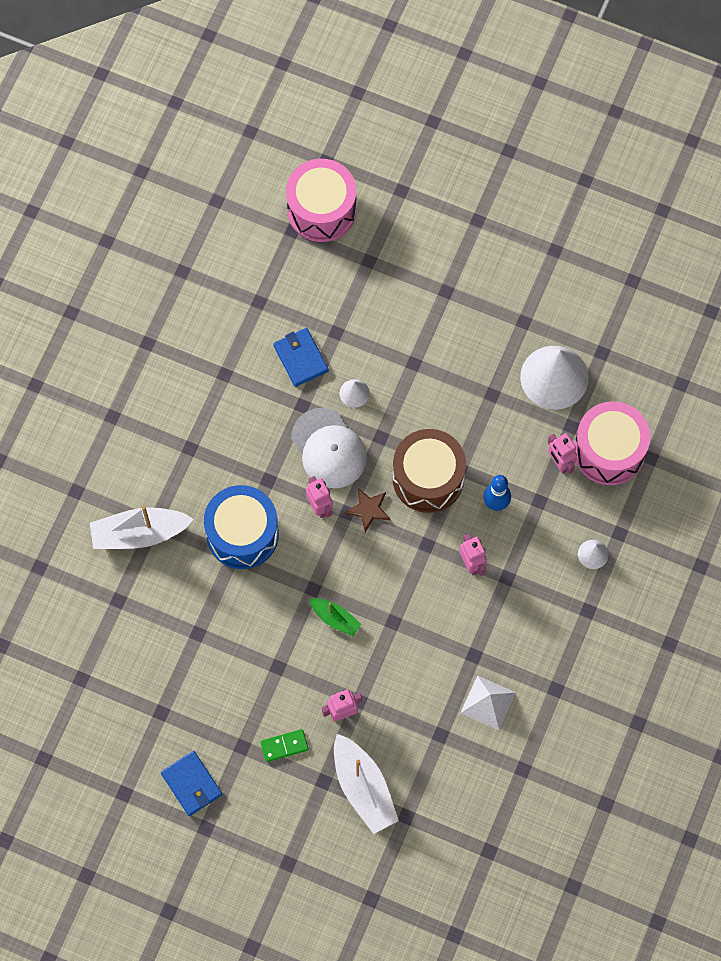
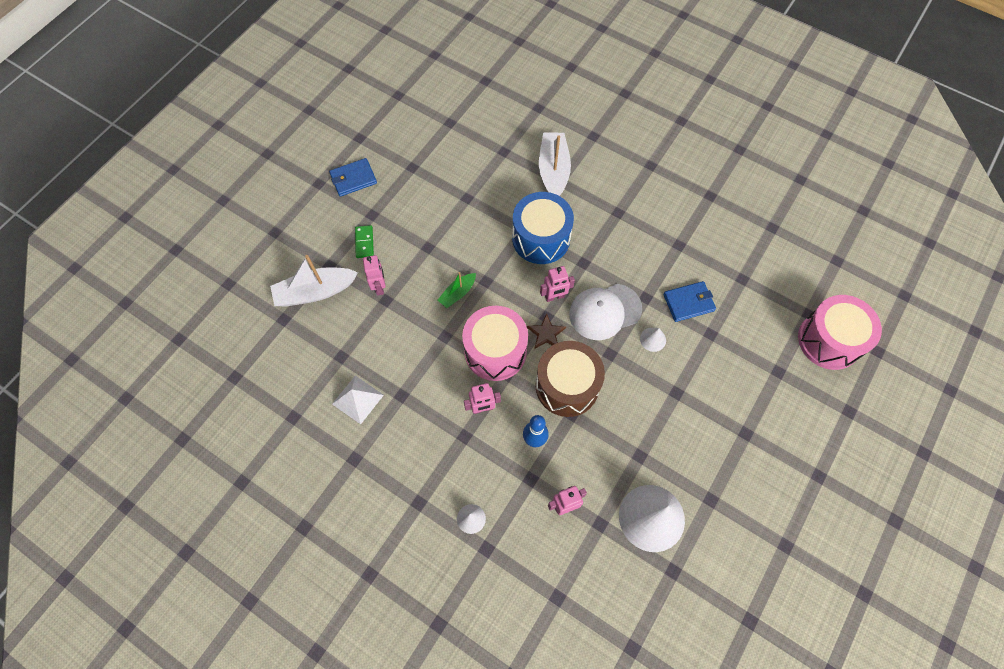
camera: 100 degrees right, 5 degrees down
(609, 451) = (570, 556): pink drum -> pink drum (495, 351)

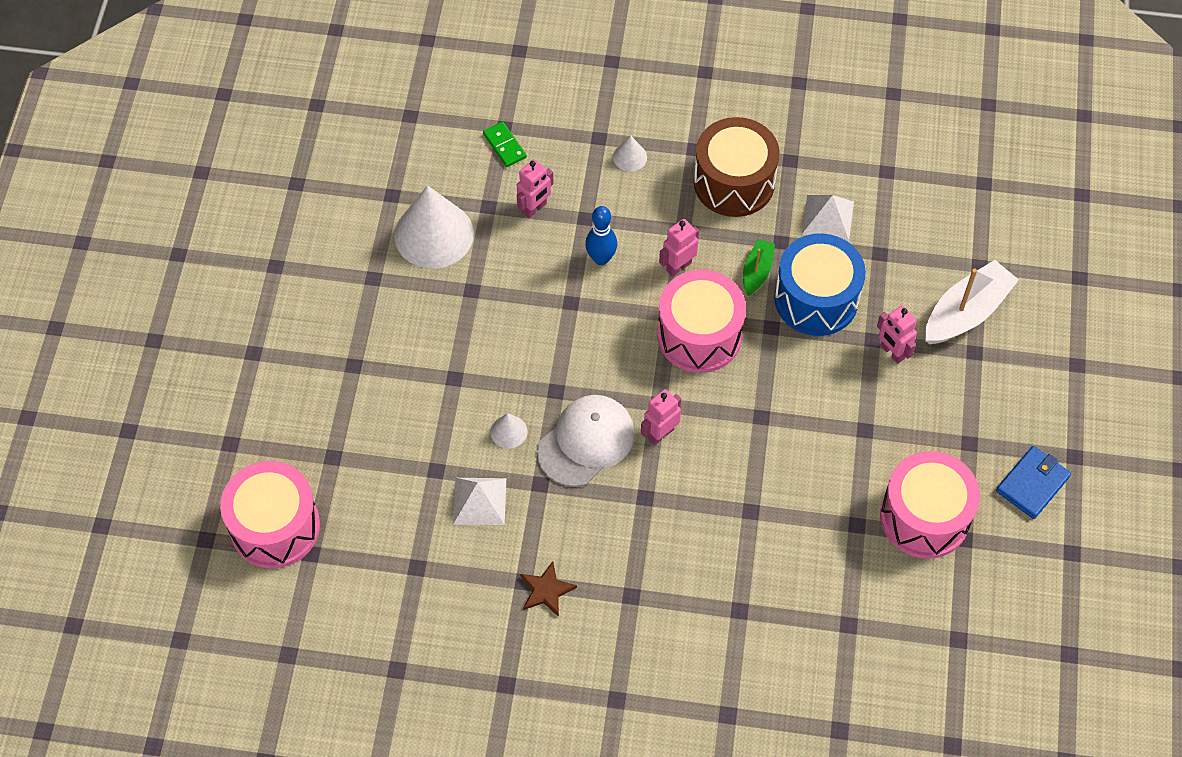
camera: 155 degrees right, 5 degrees down
(364, 242) = (951, 400): green domino -> green domino (504, 146)
(426, 186) = (924, 517): none -> pink drum
(457, 293) = (788, 385): green boat -> green boat (757, 271)
(541, 238) = (720, 508): blue drum -> blue drum (816, 299)
(546, 333) = (648, 382): brown star -> brown star (546, 590)
(553, 170) = (757, 624): white boat -> none
(567, 386) = (591, 331): brown drum -> brown drum (734, 182)
(688, 302) = (480, 501): blue wallet -> white pyramid

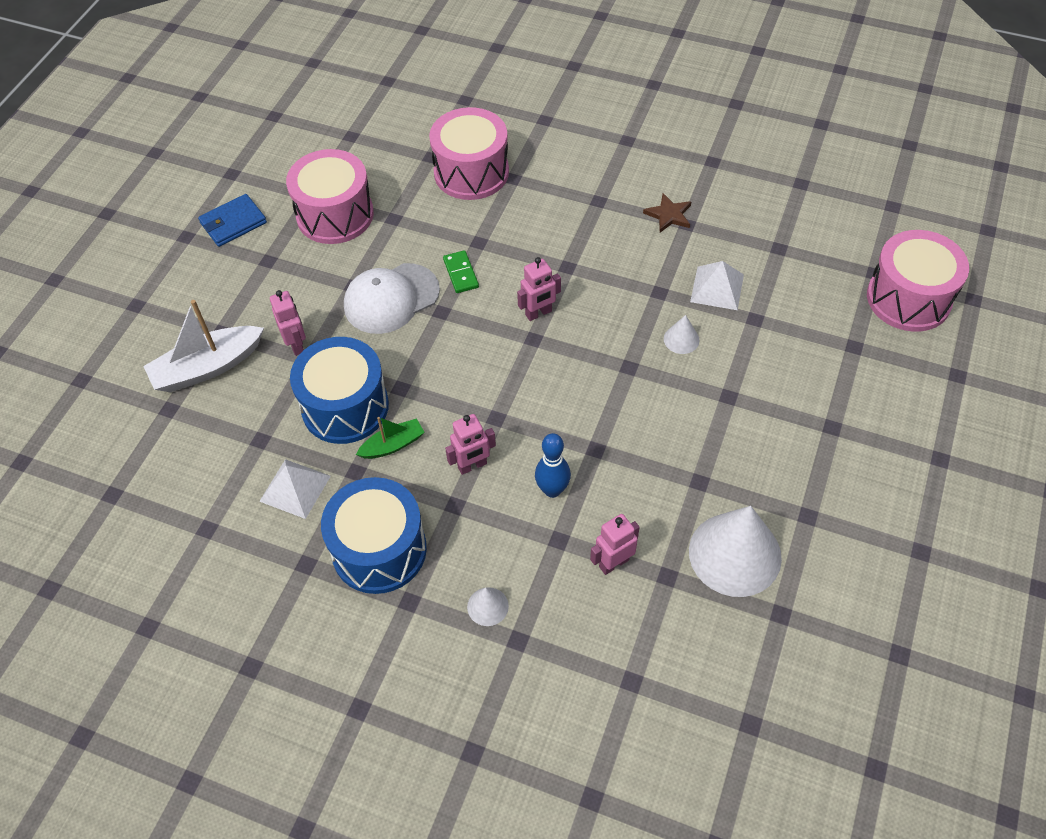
camera: 165 degrees left, 5 degrees down
(504, 146) = (635, 653): green domino -> green domino (461, 273)
(586, 442) = (609, 318): white cap -> white cap (391, 299)
(699, 335) = (474, 393): pink drum -> pink drum (471, 172)
(734, 182) = (379, 549): brown drum -> blue drum
(757, 271) = (393, 445): green boat -> green boat turned 150 degrees counterclockwise

